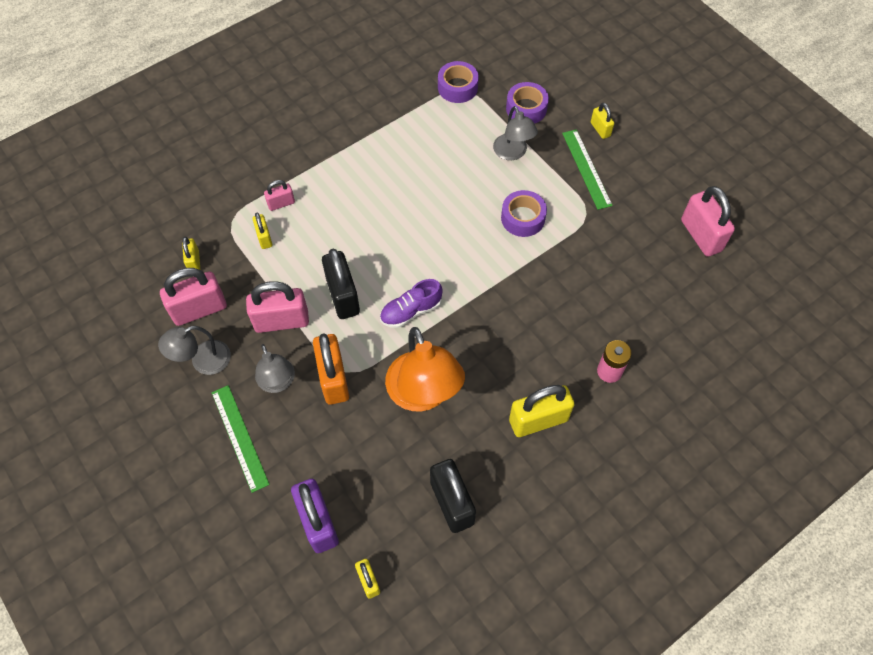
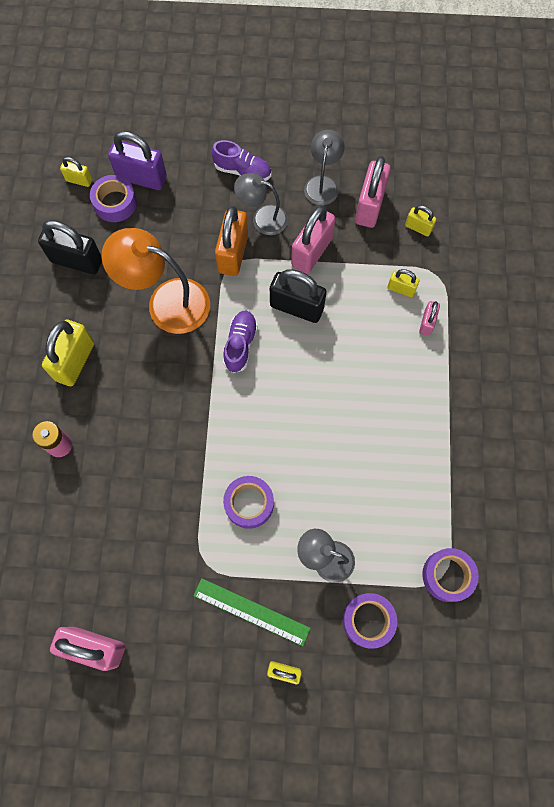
camera: 130 degrees right, 10 degrees up
(240, 437) = (242, 171): green ruler -> purple shoe
(333, 379) = (233, 254): orange padlock -> orange padlock turned 75 degrees clockwise
(365, 522) = (115, 203): none -> purple tape

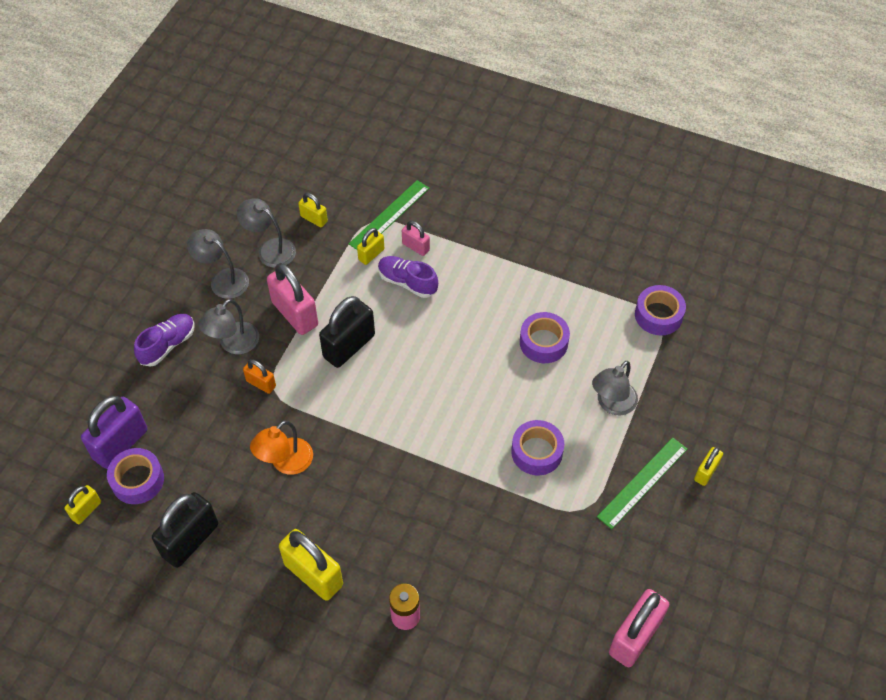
camera: 70 degrees left, 15 degrees down
(166, 302) = (285, 463): orange lamp -> orange lamp, size x0.59
(233, 254) = (261, 383): orange padlock -> orange padlock, size x0.53
(240, 345) = (367, 408): purple shoe -> purple shoe (407, 282)
(368, 620) = (679, 389): purple tape -> purple tape (543, 342)
(369, 206) = (270, 249): pink padlock -> grey lamp
(418, 228) = (314, 219): yellow padlock -> yellow padlock turned 75 degrees clockwise
(451, 288) = (389, 216): none -> green ruler

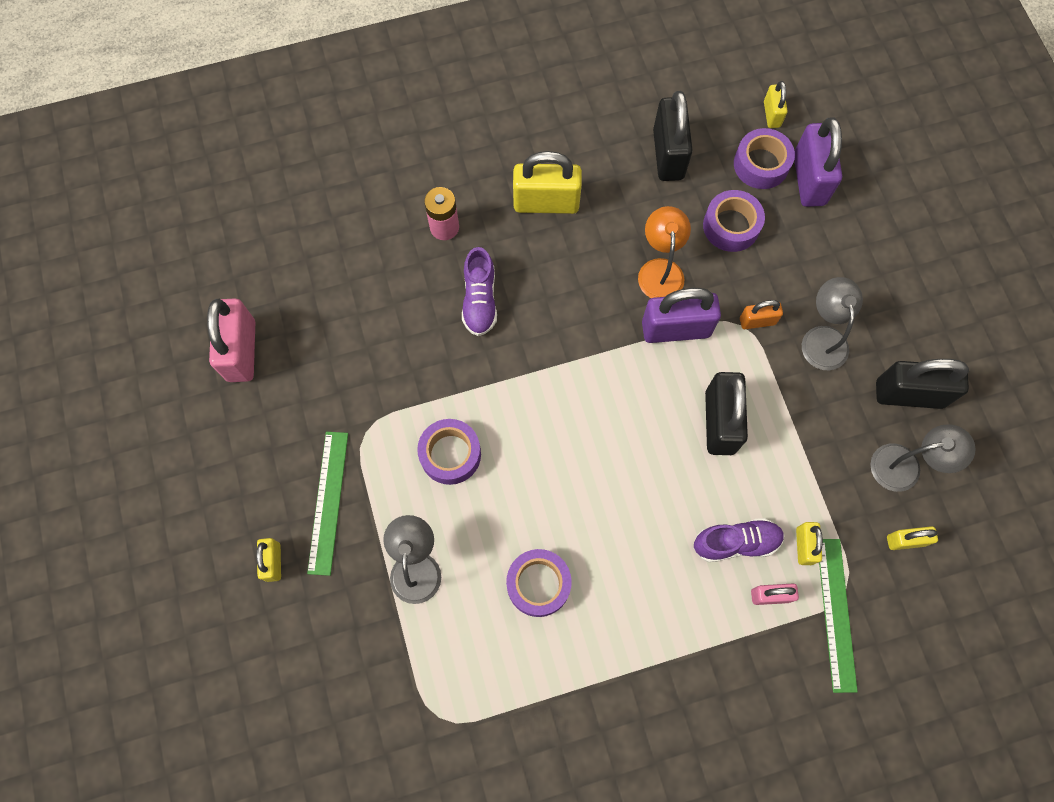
camera: 140 degrees right, 15 degrees up
(167, 345) = (877, 290): purple shoe -> purple shoe (480, 300)
(223, 280) = (909, 394): grey lamp -> black padlock
(295, 314) = (804, 414): pink padlock -> none
(316, 418) = (675, 329): none -> purple padlock
(658, 315) = (444, 724): purple tape -> purple tape (731, 226)

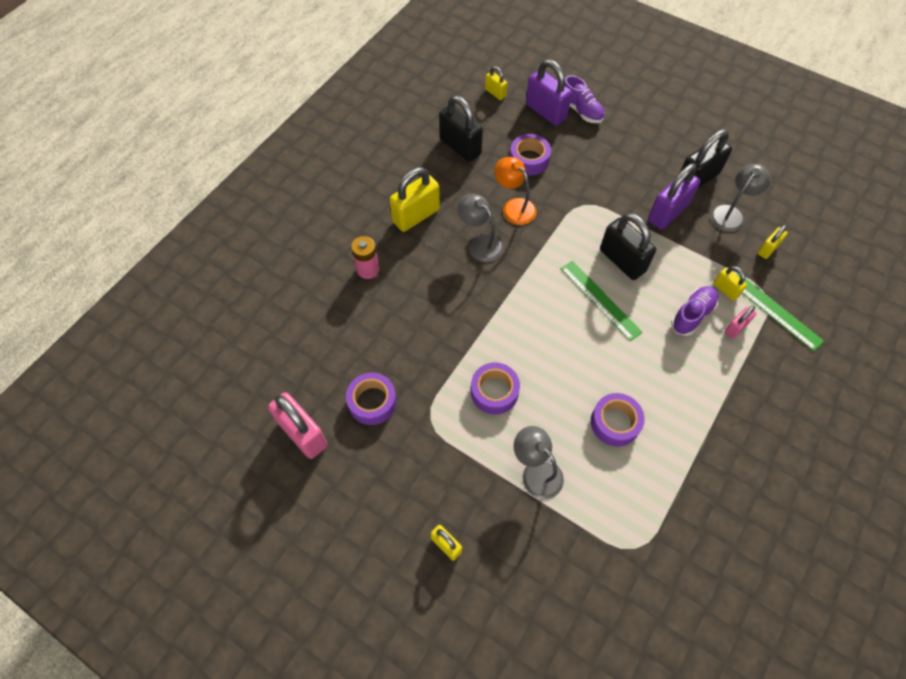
camera: 40 degrees left, 10 degrees down
(328, 502) = (446, 479): green ruler -> green ruler (600, 300)
(480, 300) = (428, 294): purple shoe -> purple shoe (581, 110)
(675, 329) = (552, 230): purple padlock -> purple padlock (667, 212)
(757, 321) = (589, 197): orange padlock -> none
(761, 164) = (514, 120): purple tape -> purple tape (372, 402)
(823, 338) = (630, 182): grey lamp -> grey lamp (480, 243)

